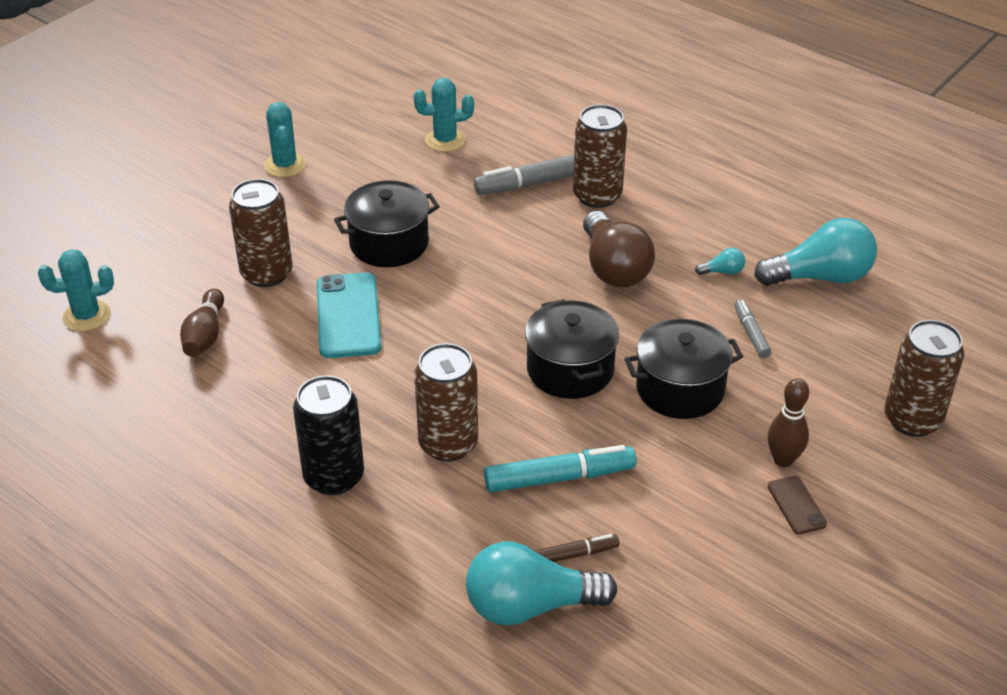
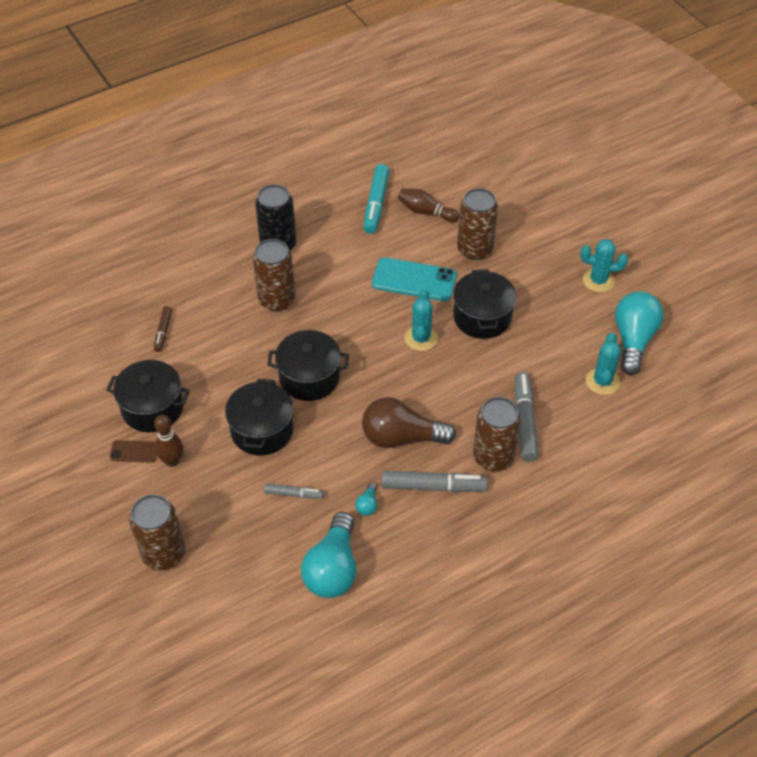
camera: 110 degrees right, 10 degrees up
(87, 316) = (467, 165): turquoise cactus -> turquoise cactus (421, 338)
(529, 606) = (142, 303): turquoise light bulb -> turquoise light bulb (633, 340)
(559, 478) = (222, 343): turquoise marker -> turquoise marker (376, 204)
(664, 229) = (433, 487): none -> grey marker
(715, 513) = (152, 408): none -> black pot

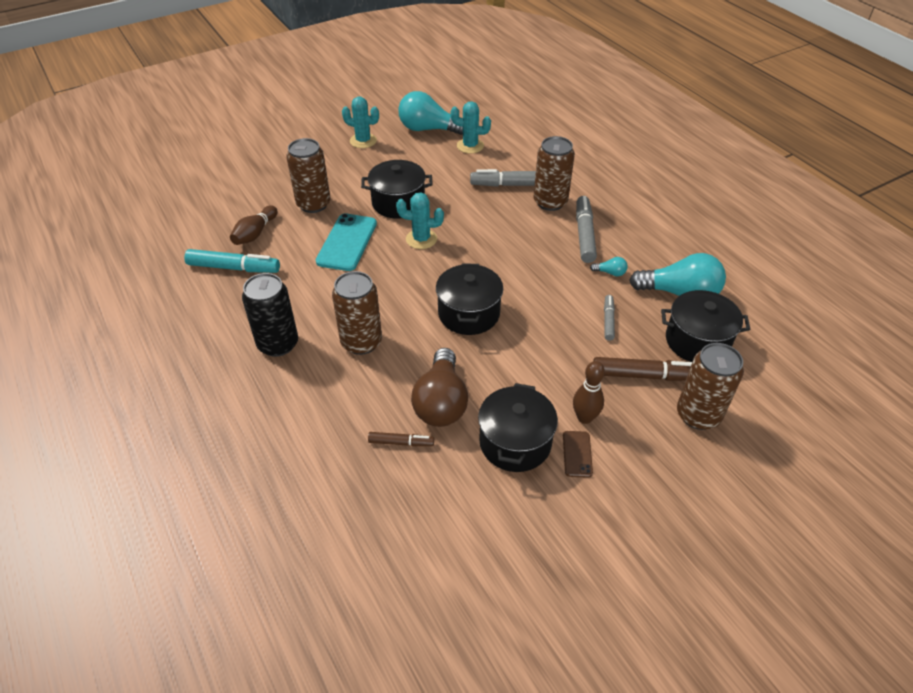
camera: 90 degrees left, 5 degrees down
(217, 517) = (645, 375): none -> brown marker
(262, 430) = (537, 346): black pot -> black pot (697, 341)
(401, 437) = (535, 252): brown light bulb -> brown light bulb (441, 402)
(598, 280) = (363, 141): turquoise cactus -> turquoise cactus turned 75 degrees counterclockwise

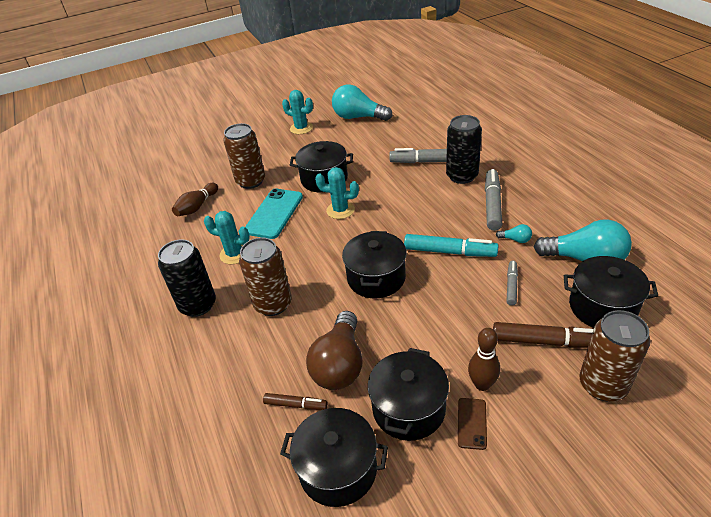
camera: 10 degrees right, 5 degrees down
(234, 268) = (173, 236): turquoise marker -> turquoise marker (450, 252)
(451, 501) = (338, 469): none -> black pot
(470, 146) = (393, 130): turquoise cactus -> turquoise cactus (234, 254)
(550, 202) = (462, 176): brown can -> black can

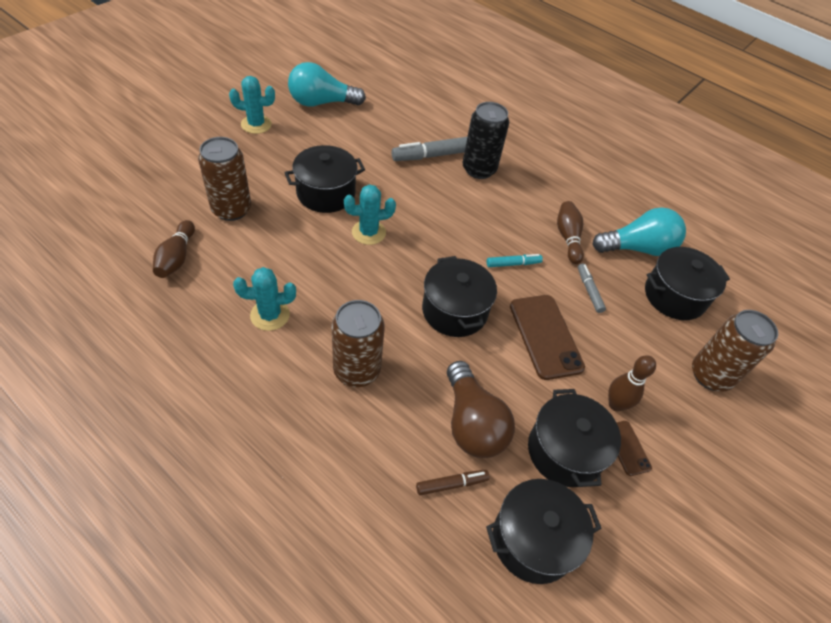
camera: 35 degrees left, 10 degrees up
(198, 305) = (262, 394): black can -> none
(274, 214) = (289, 250): turquoise phone -> none
(446, 313) = (545, 336): none -> brown phone
(450, 252) = (513, 264): turquoise marker -> turquoise marker, size x0.56
(492, 204) = (526, 200): grey marker -> none
(515, 239) = (568, 238): turquoise light bulb -> brown bowling pin
(547, 342) = (648, 344): brown marker -> none

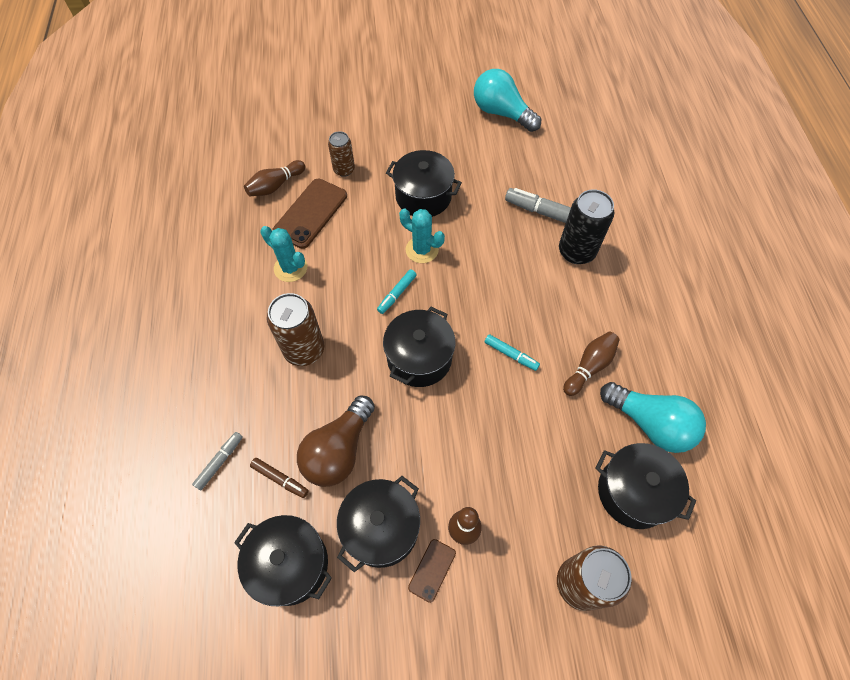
camera: 50 degrees right, 10 degrees up
(231, 209) = (344, 170): brown can -> brown can, size x0.61
(256, 124) = (430, 107): turquoise cactus -> none
(385, 276) = (397, 294): none -> turquoise marker
(545, 336) = (468, 433): brown phone -> brown phone (310, 213)
(589, 291) = (553, 426): grey marker -> grey marker (220, 462)

